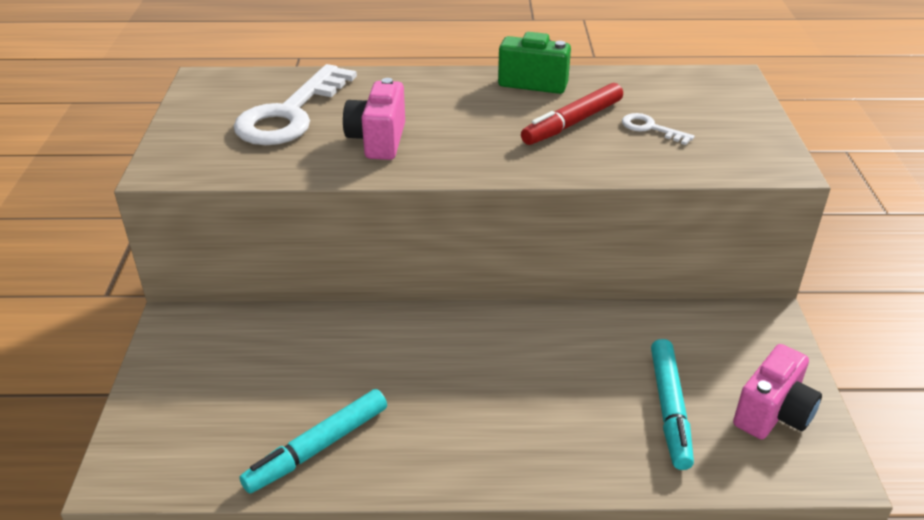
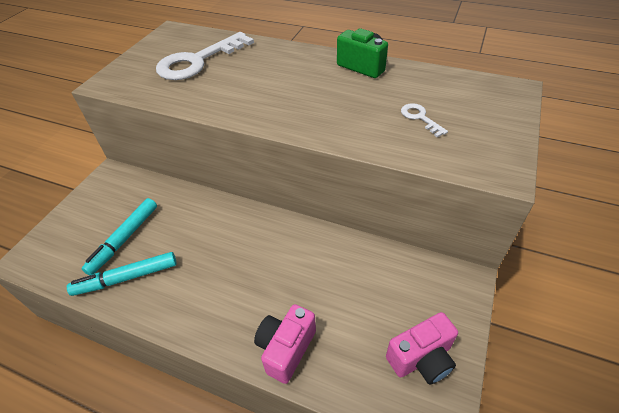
camera: 25 degrees right, 10 degrees up
(378, 141) = (233, 89): pink camera -> pink camera (286, 349)
(572, 123) = (366, 102): red marker -> none
(669, 409) = (349, 327): turquoise marker -> turquoise marker (124, 239)

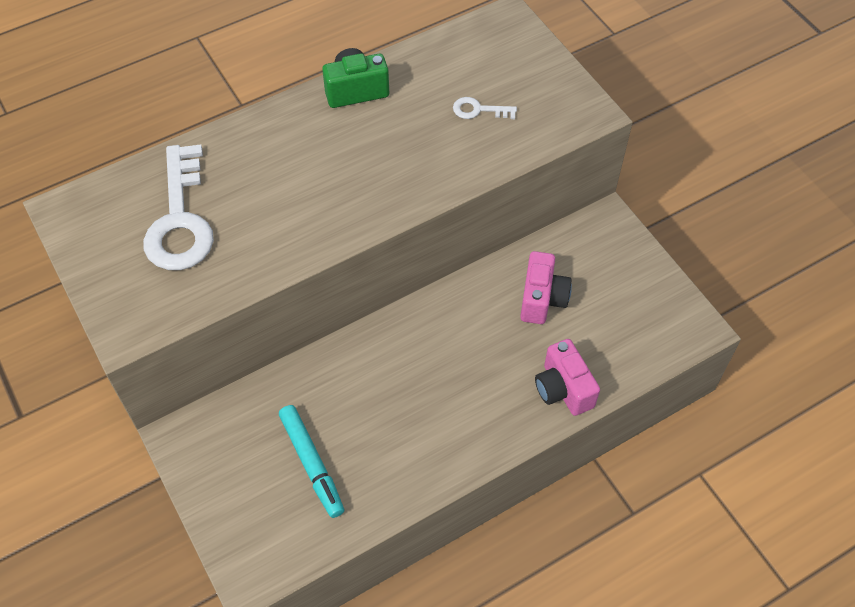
camera: 55 degrees left, 10 degrees up
(126, 278) = (372, 483): turquoise marker -> none
(421, 358) = (645, 302): pink camera -> pink camera (542, 299)

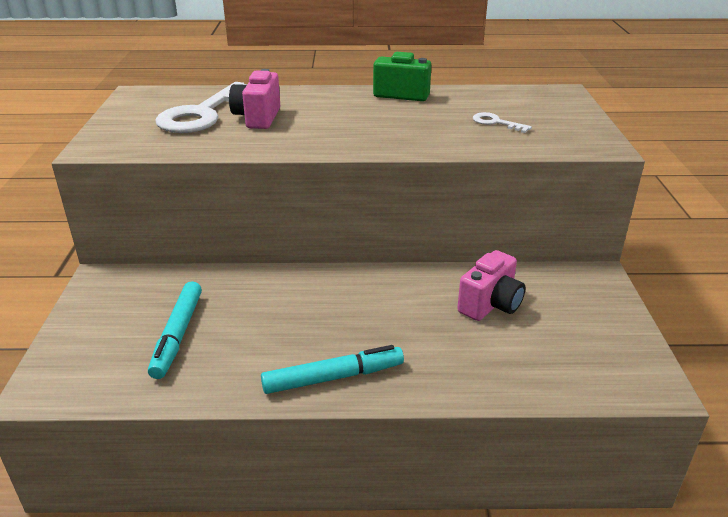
camera: 30 degrees right, 25 degrees down
(470, 440) = (333, 377): none -> turquoise marker
(563, 389) = (462, 376): pink camera -> pink camera (258, 118)

